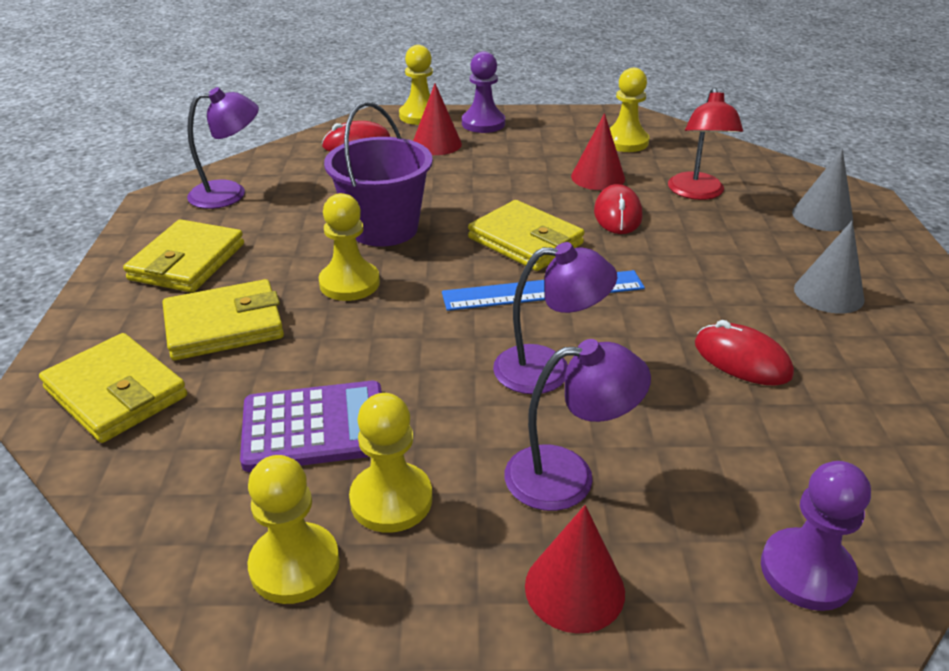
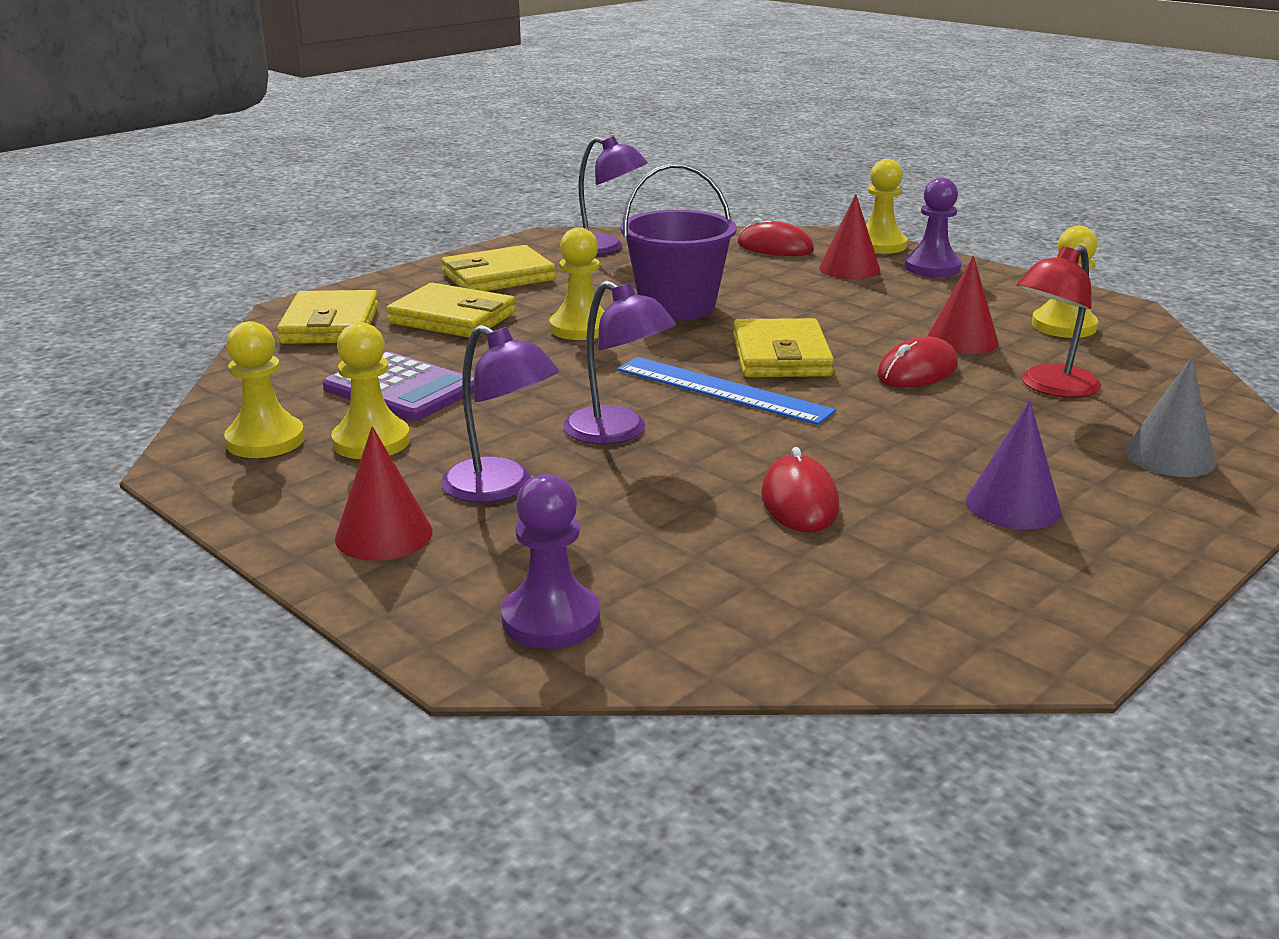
camera: 45 degrees right, 10 degrees down
(828, 293) = (1013, 506): grey cone -> purple cone

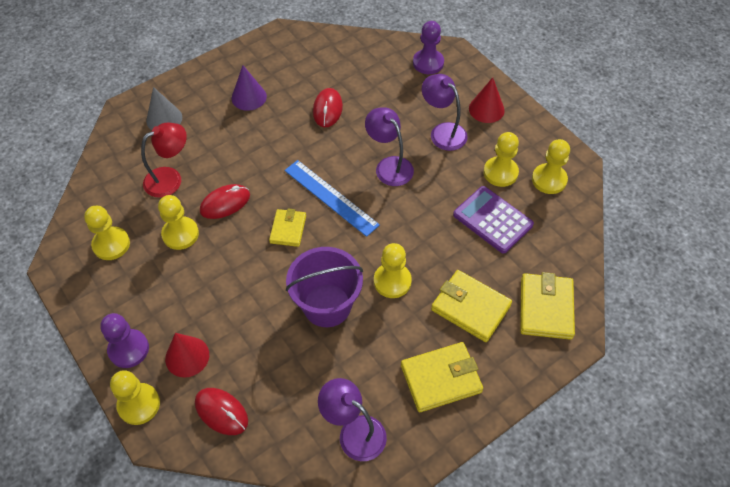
camera: 170 degrees left, 30 degrees up
(781, 356) = (288, 229): yellow wallet -> yellow wallet, size x0.63
(962, 340) = (180, 234): red cone -> yellow pawn

